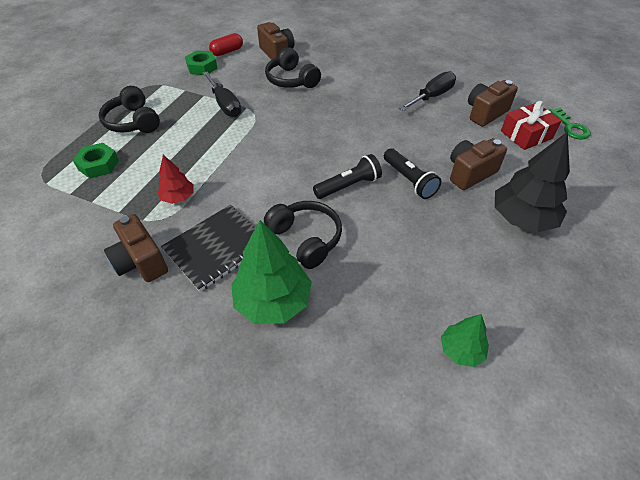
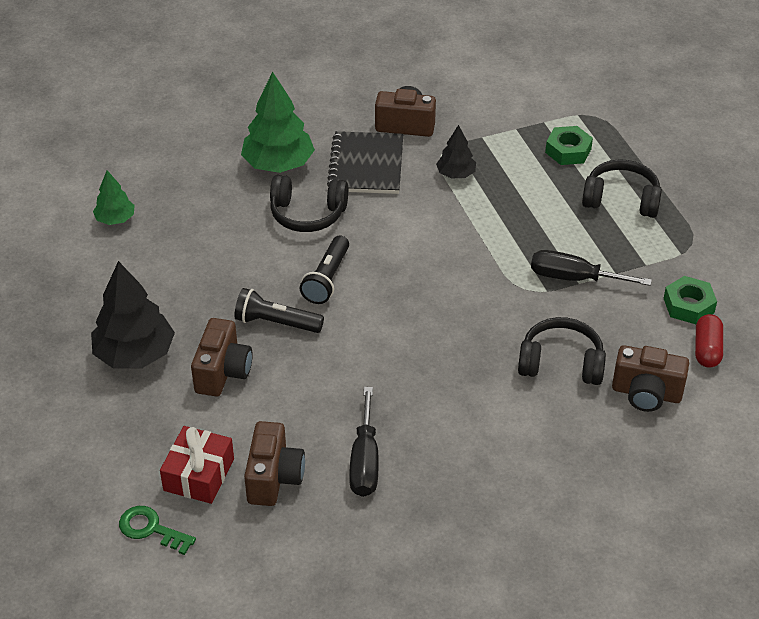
camera: 135 degrees right, 5 degrees down
(178, 197) = (456, 174): red tree -> black tree

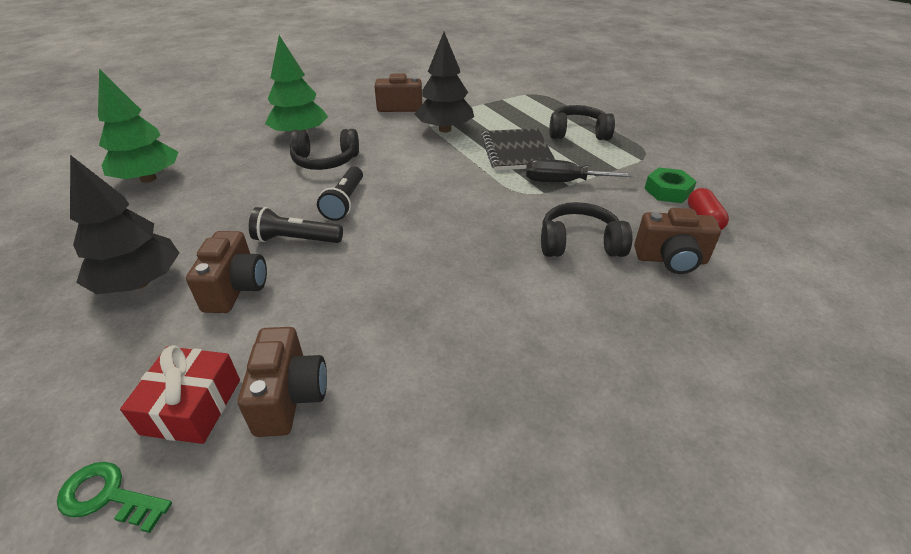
camera: 10 degrees left, 5 degrees down
(115, 219) = (148, 178): green tree -> green tree, size x1.82
(365, 461) = (401, 362): black screwdriver -> none
(366, 165) = (372, 130): black notebook -> black notebook (517, 151)
(456, 174) = (445, 129): black tree -> black tree, size x1.82
(568, 151) = (526, 111): green nut -> none

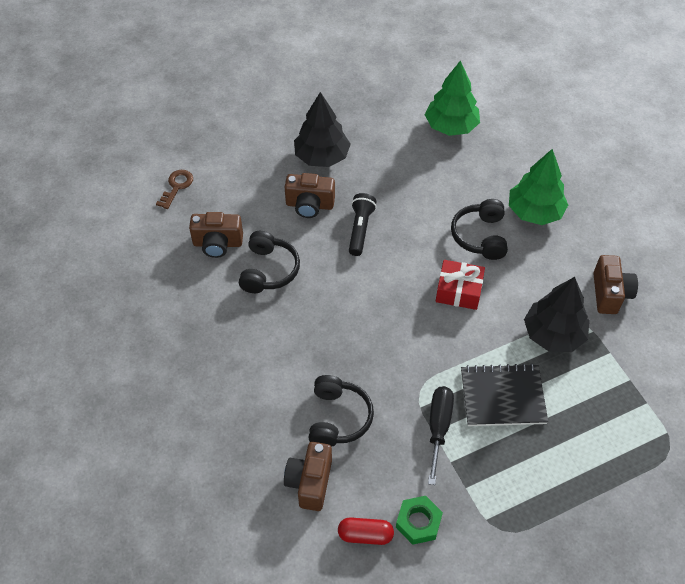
camera: 95 degrees right, 15 degrees up
(108, 496) = (176, 187): green key -> brown key
(192, 406) = (220, 204): red gift -> red gift (458, 291)
(345, 202) = (410, 255): black flashlight -> none
(578, 133) = (550, 469): black headphones -> black headphones (268, 270)

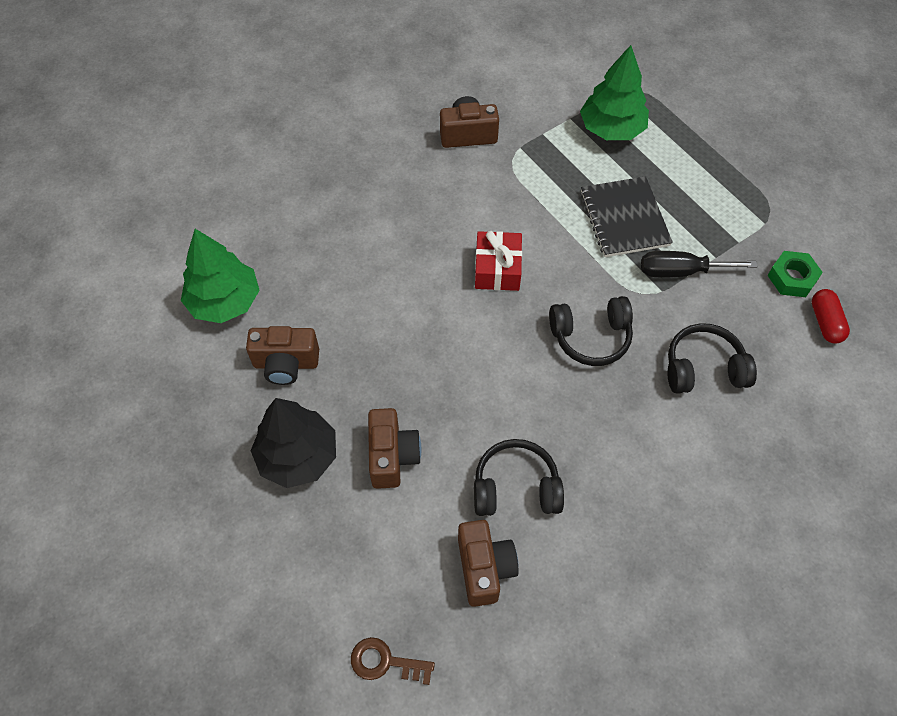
camera: 100 degrees left, 5 degrees up
(310, 482) = (790, 384): brown camera -> brown camera (286, 364)
(360, 229) = (424, 386): black flashlight -> none
(480, 236) = (411, 254): black headphones -> black headphones (591, 337)
(535, 212) = (363, 203): green tree -> green tree (611, 129)
(553, 334) = (533, 180): black tree -> none

